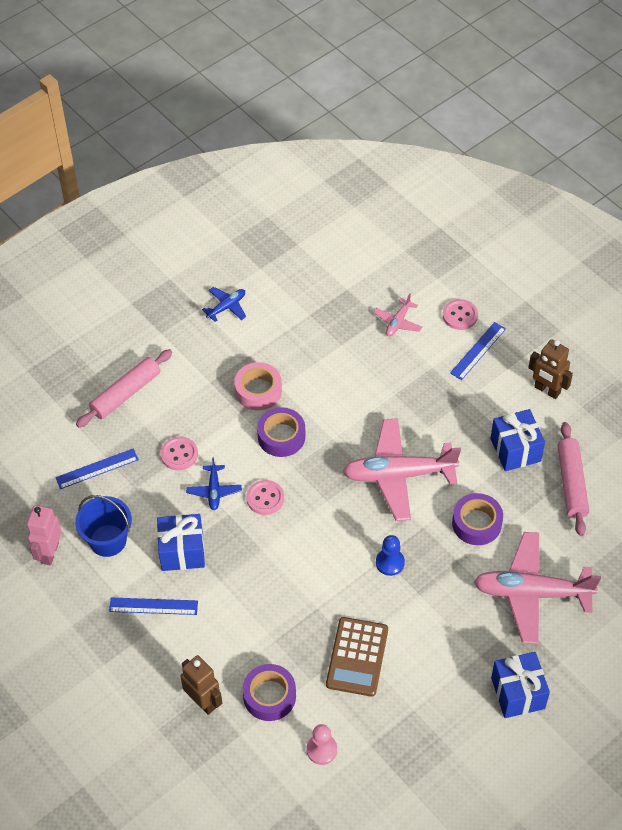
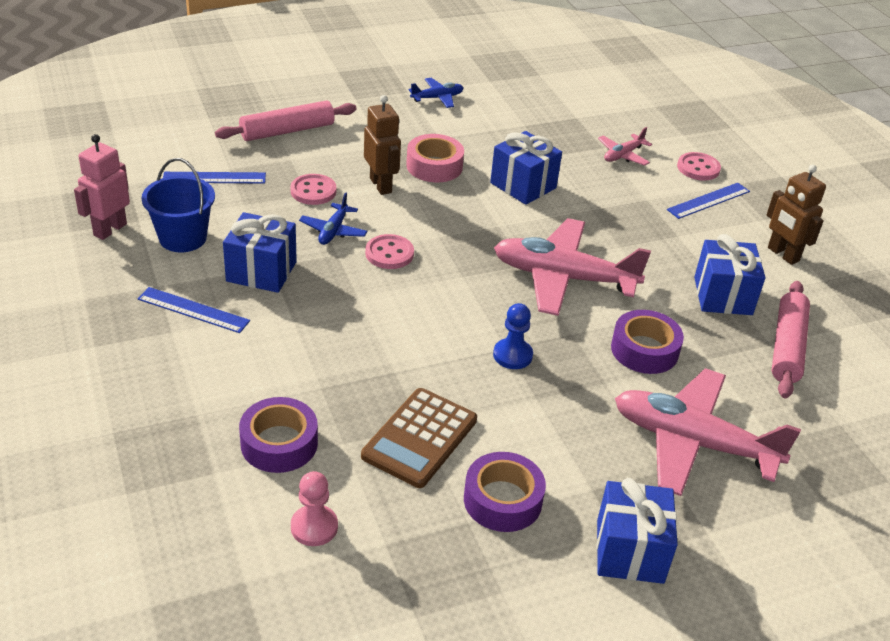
camera: 15 degrees right, 15 degrees down
(203, 701) = (190, 421): brown robot -> brown robot (381, 185)
(281, 436) = (439, 208): purple tape -> purple tape (502, 500)
(334, 387) = (523, 185): none -> blue gift

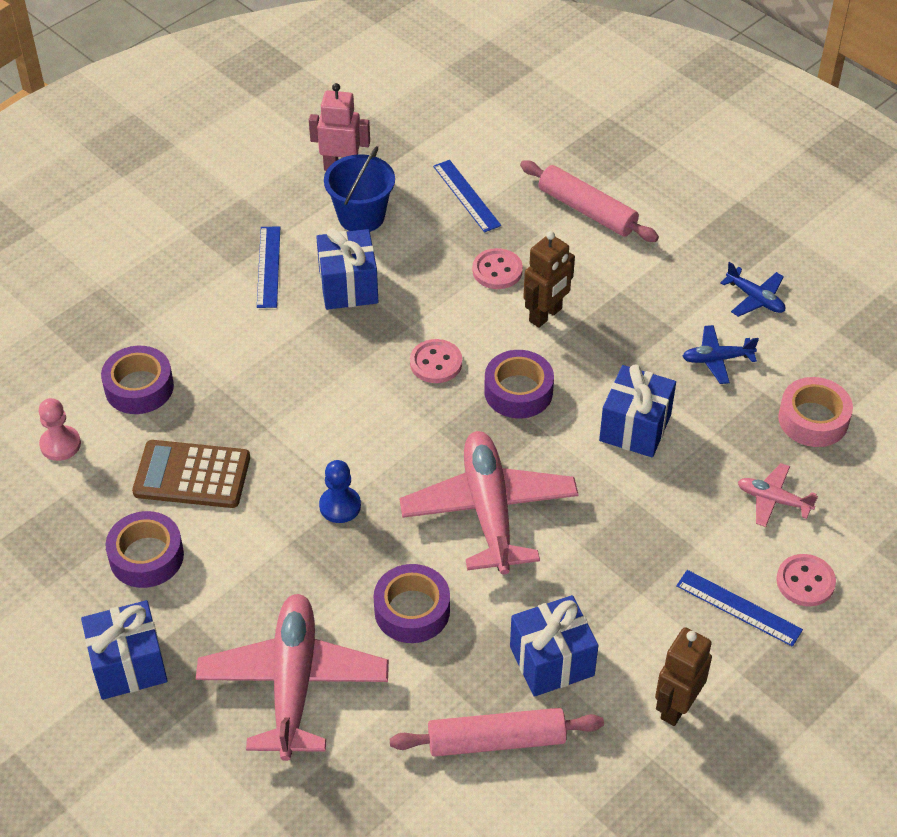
camera: 70 degrees right, 10 degrees up
(333, 231) = (443, 310): blue plane -> blue plane (717, 359)
(434, 166) = (614, 343): pink tape -> pink tape (813, 419)
(450, 224) = (518, 391): none -> purple tape

